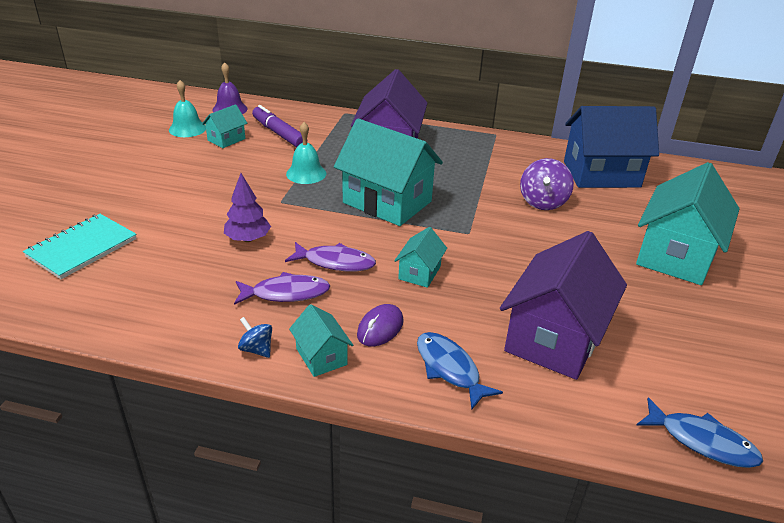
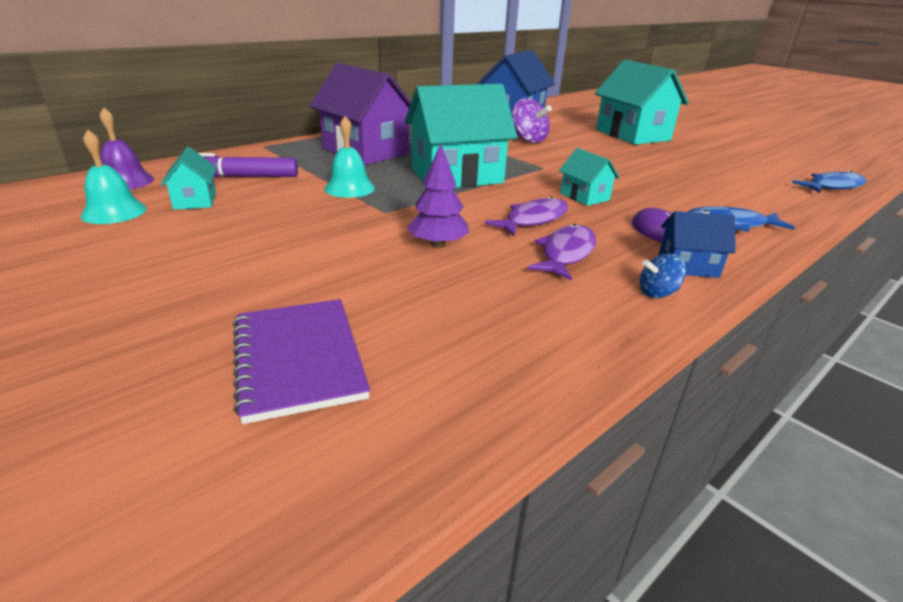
camera: 55 degrees left, 5 degrees down
(82, 248) = (299, 359): turquoise notebook -> purple notebook
(321, 356) = (687, 266): turquoise house -> blue house
(554, 338) = (707, 186): purple house -> none

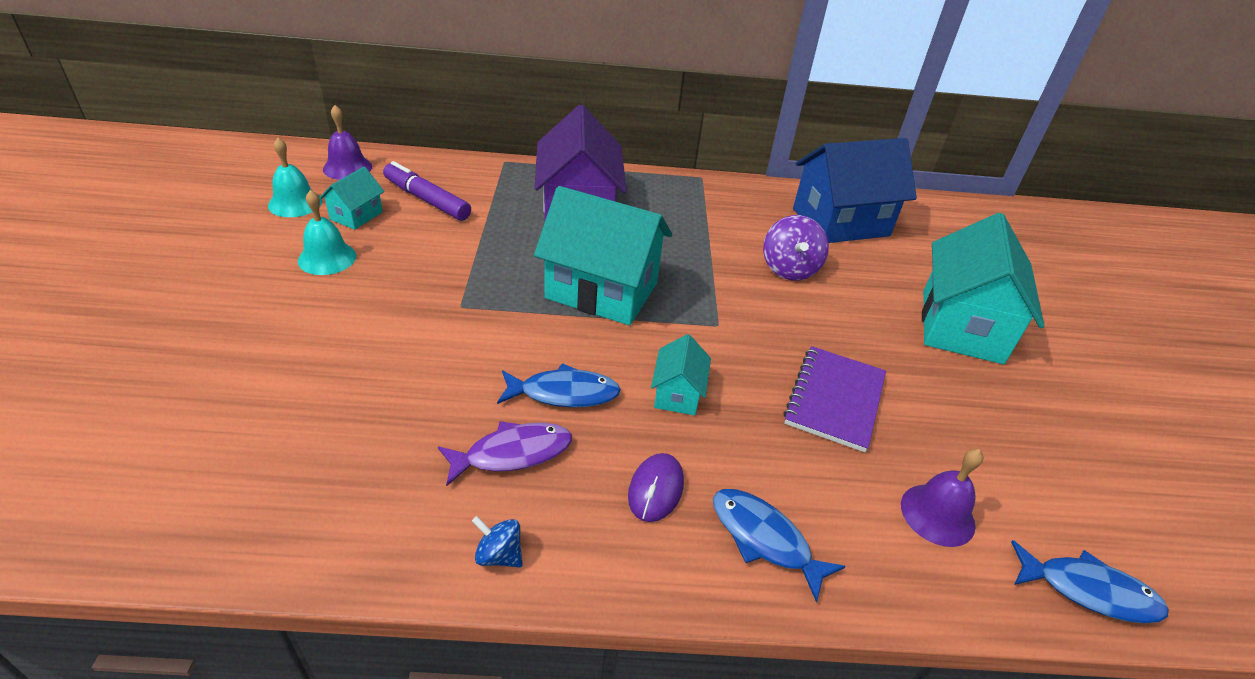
camera: 40 degrees right, 10 degrees up
(299, 359) = (186, 421): purple notebook -> purple notebook (835, 400)
(349, 188) = (482, 258): turquoise bell -> turquoise bell (327, 258)
(438, 244) = (433, 372): purple tree -> none
(533, 220) = (564, 393): purple fish -> blue fish
(687, 266) = (592, 550): blue house -> none
(755, 188) = (937, 514): none -> purple bell

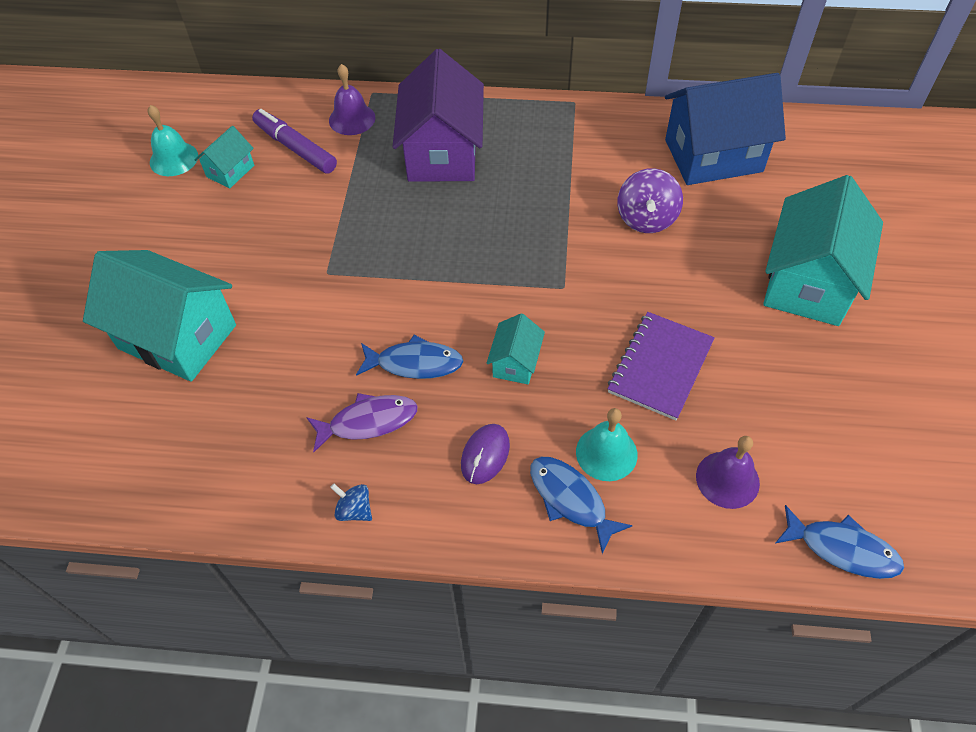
camera: 10 degrees right, 15 degrees up
(327, 258) = (207, 223): turquoise bell -> turquoise bell (606, 453)
(347, 168) = (219, 111): purple bell -> purple bell (352, 119)
(601, 290) = (457, 251): turquoise house -> turquoise house (177, 337)

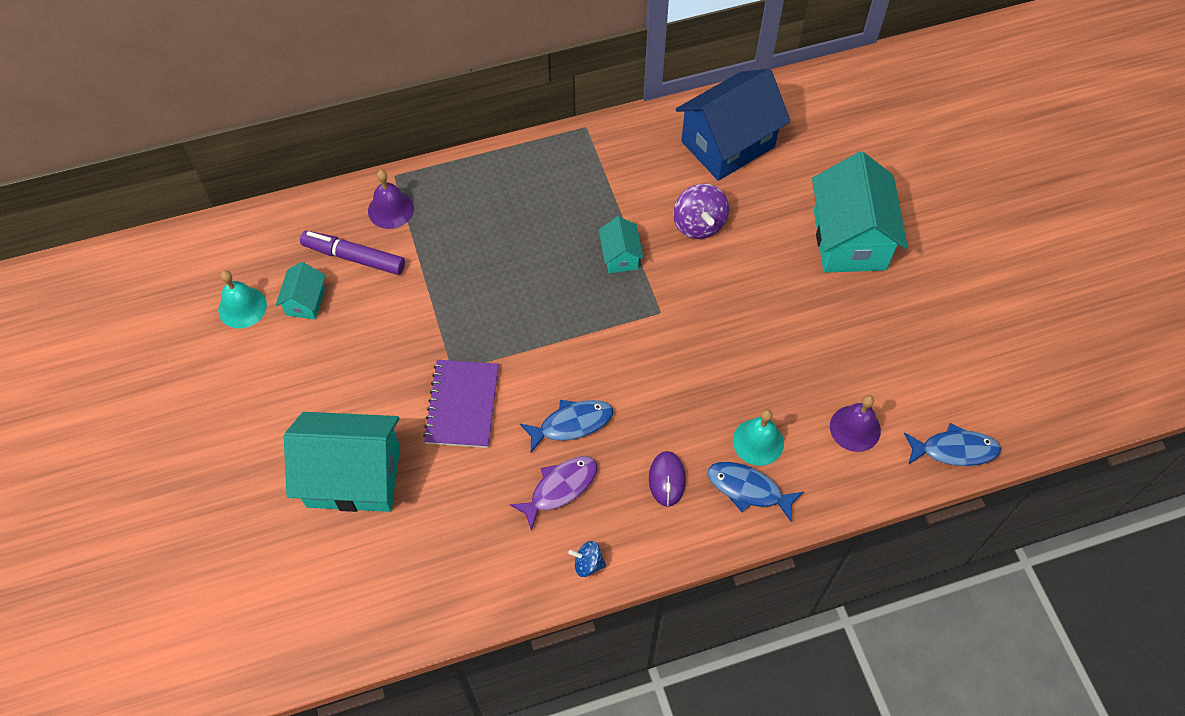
camera: 25 degrees left, 5 degrees up
(442, 153) = (493, 218): purple house -> none
(515, 362) = (653, 393): turquoise house -> turquoise house (620, 256)
(660, 367) = (767, 354): purple notebook -> purple notebook (462, 405)

